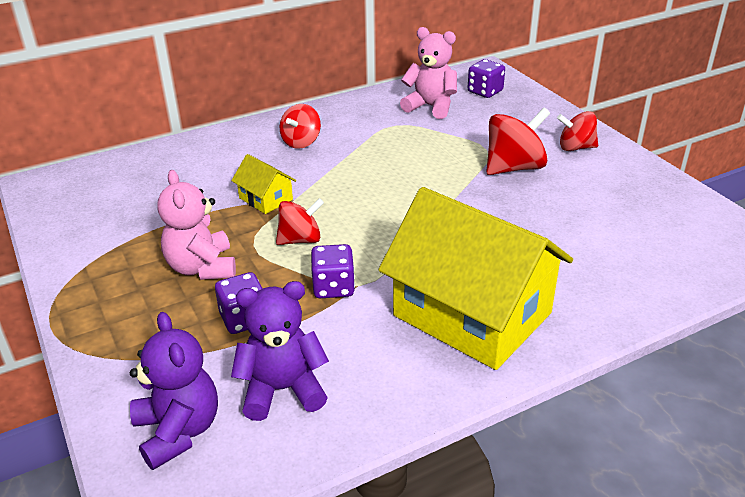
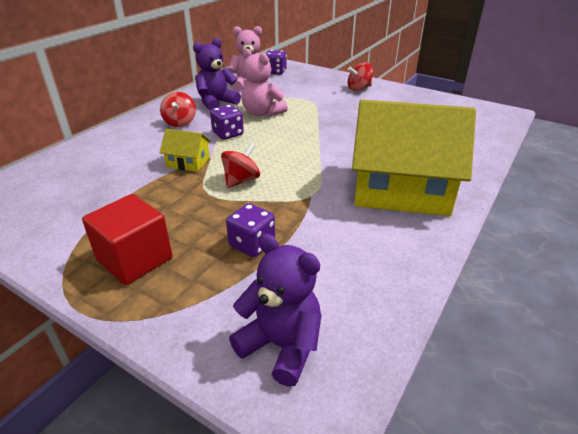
camera: 30 degrees left, 0 degrees up
(129, 294) = (135, 259): none -> red cube
(202, 268) = (182, 220): pink teddy bear -> pink teddy bear (262, 113)
(282, 390) = (331, 281): purple teddy bear -> purple teddy bear (216, 103)
(333, 287) = (296, 202): purple dice -> purple dice (228, 134)
(514, 167) = (336, 106): red spinning top -> none

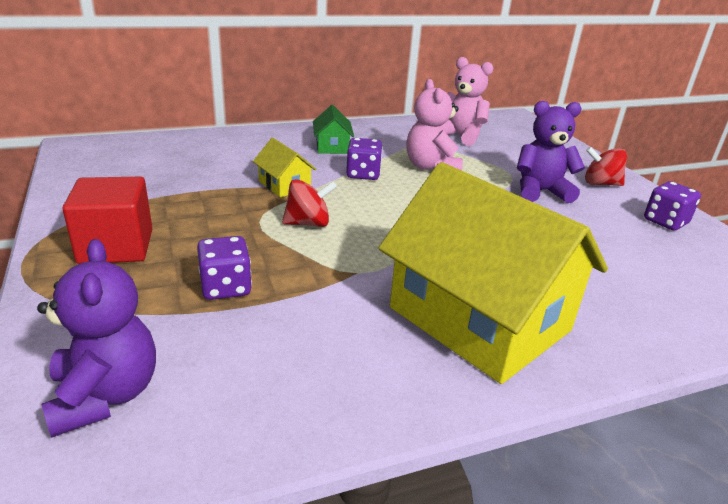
camera: 35 degrees right, 5 degrees down
(180, 122) = (332, 146): red spinning top -> green house
(216, 103) = (396, 141): purple teddy bear -> purple teddy bear (540, 192)
(275, 72) = (513, 131): purple dice -> purple dice (665, 221)

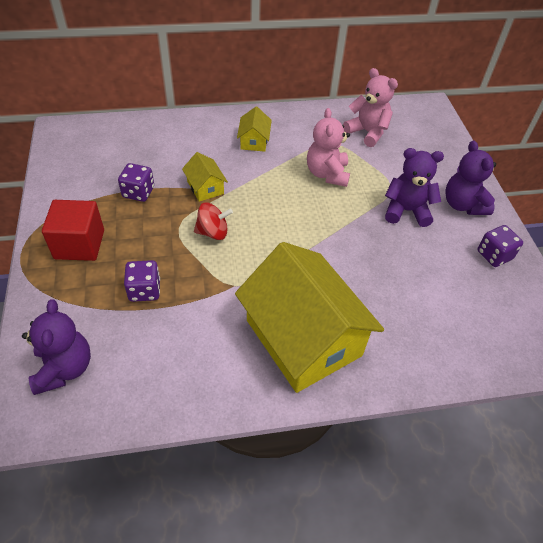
camera: 10 degrees right, 20 degrees up
(332, 146) = (254, 141): green house -> yellow house
(363, 174) = (269, 178): purple dice -> purple dice (138, 192)
(600, 184) = (463, 205): red spinning top -> purple teddy bear

